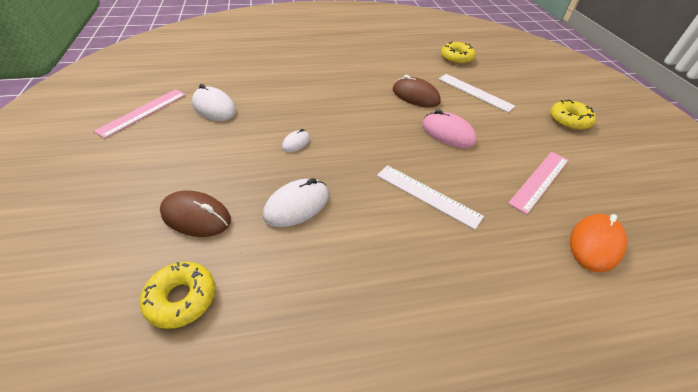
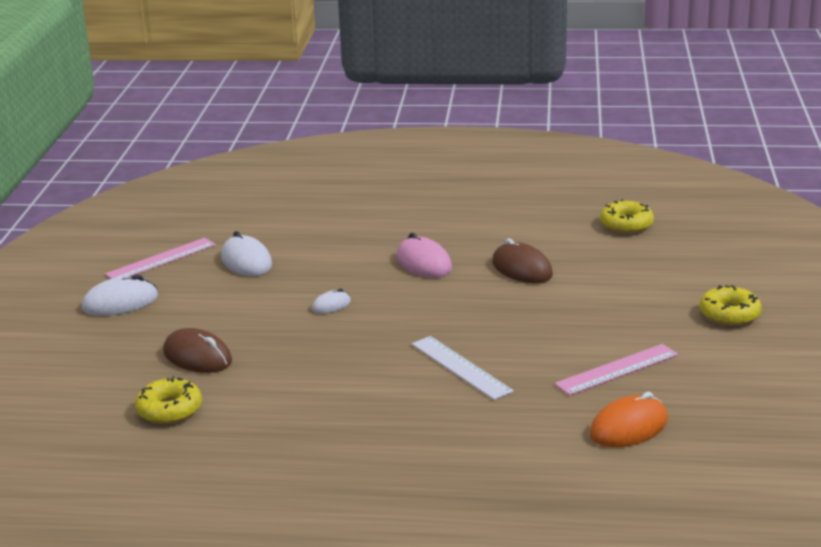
camera: 20 degrees right, 20 degrees down
(297, 205) = (305, 359): white mouse -> white mouse (120, 302)
(447, 133) = (534, 313): pink mouse -> pink mouse (423, 263)
(475, 92) = (616, 270): white ruler -> none

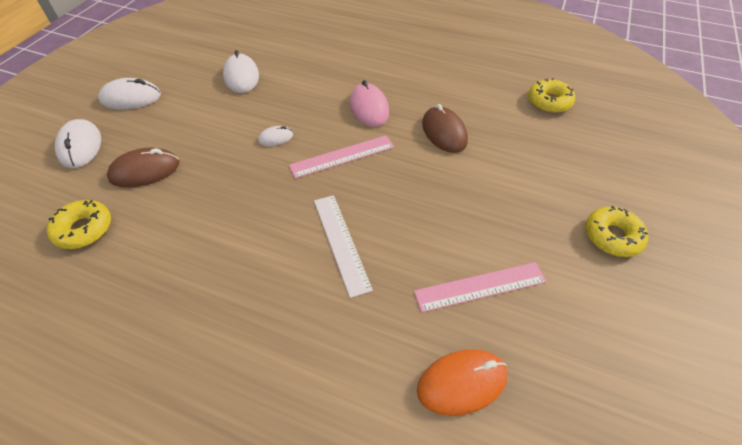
camera: 15 degrees right, 25 degrees up
(98, 352) = (80, 146): none -> white mouse
(161, 259) = (186, 62): pink ruler -> pink ruler (342, 156)
(197, 356) = (145, 171): brown mouse -> brown mouse turned 75 degrees counterclockwise

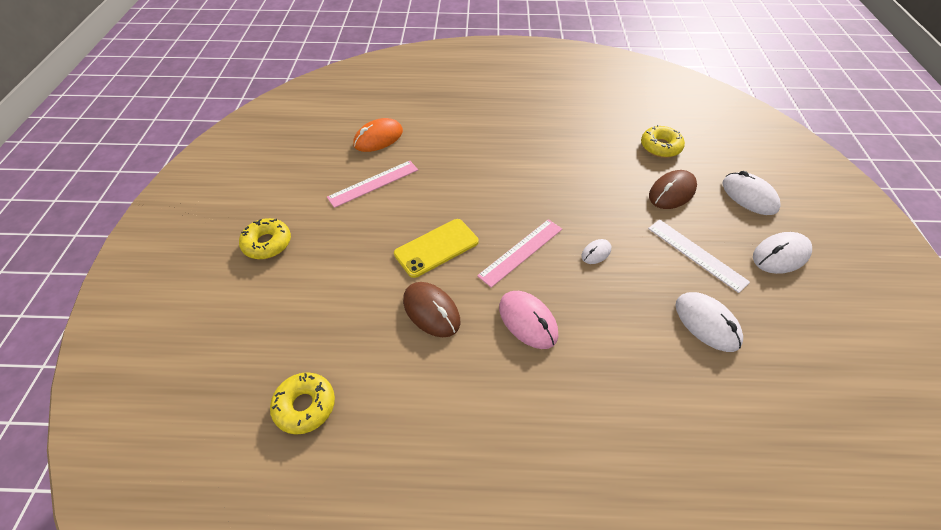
camera: 160 degrees right, 0 degrees up
(341, 243) = (481, 184): white ruler -> white ruler (696, 254)
(422, 181) = (436, 248): none -> yellow phone

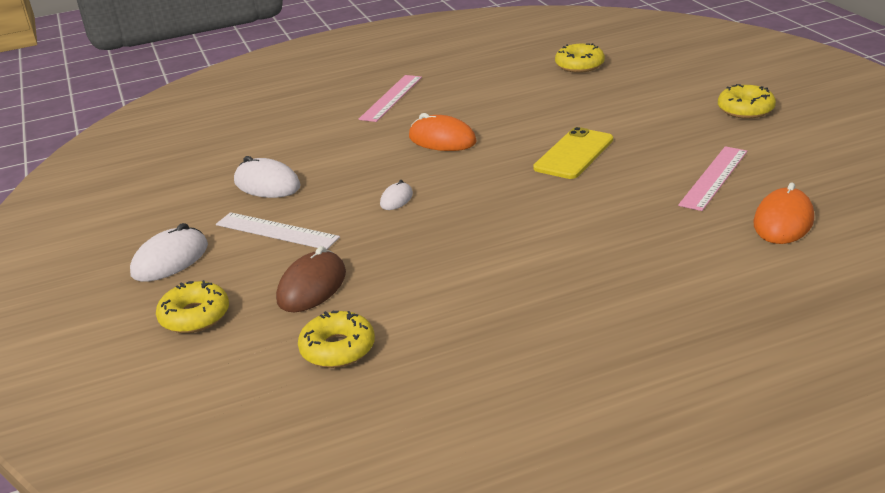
camera: 160 degrees right, 20 degrees down
(431, 311) = (535, 121): brown mouse -> none
(521, 252) = (481, 176): pink ruler -> pink ruler (391, 98)
(528, 321) = (442, 139): pink mouse -> orange mouse
(749, 196) = (195, 316): white mouse -> yellow donut

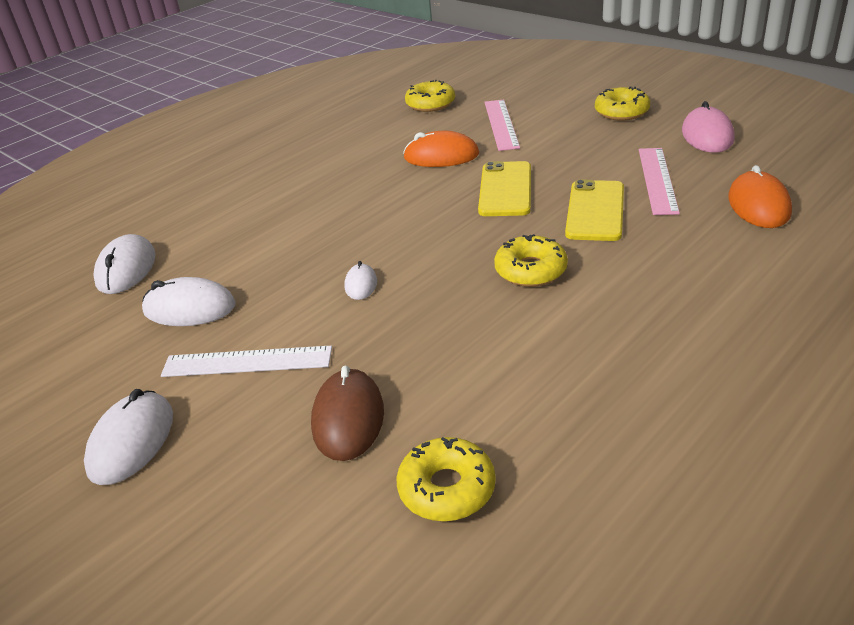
camera: 25 degrees left, 5 degrees up
(195, 316) = (225, 508): yellow donut -> yellow donut (530, 270)
(246, 145) = (126, 269): none -> white mouse
(391, 98) = (260, 177): pink ruler -> pink ruler (501, 124)
(442, 139) = (355, 207): orange mouse -> orange mouse (441, 156)
(632, 190) = (595, 211): none -> yellow phone
(804, 149) = (707, 135): none -> pink mouse

